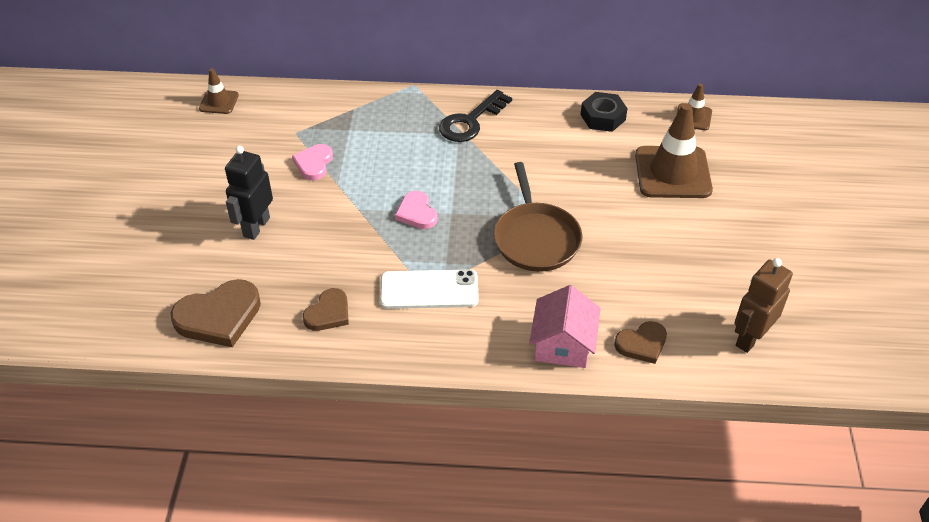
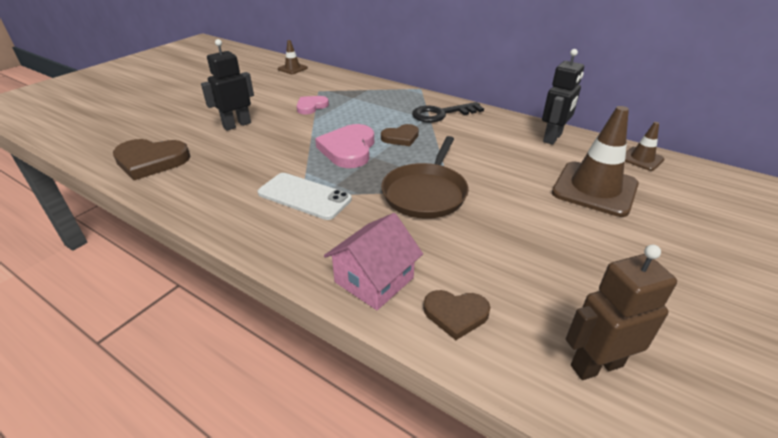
camera: 30 degrees right, 10 degrees down
(328, 313) = (218, 184): brown heart -> brown heart (401, 137)
(417, 213) = (348, 149): pink heart -> pink heart, size x1.66
(602, 117) = (553, 138): black nut -> black robot

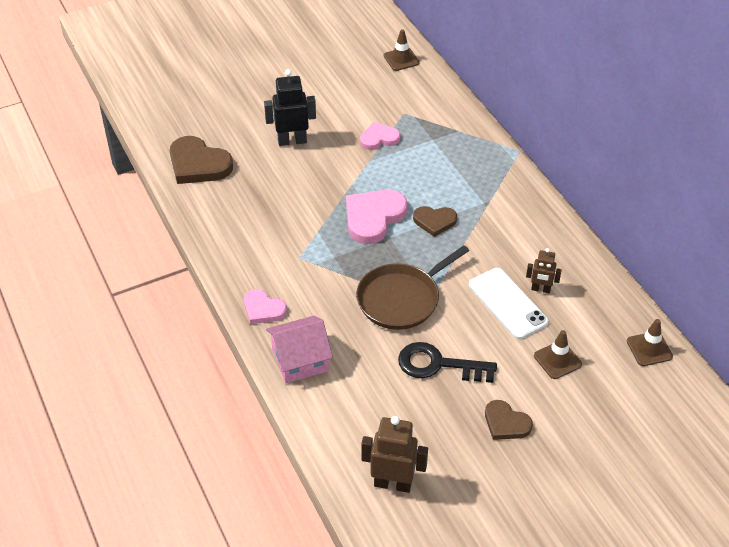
camera: 30 degrees right, 10 degrees up
(296, 249) = (263, 309): none -> pink heart
(304, 196) = (299, 259): white phone -> white phone (507, 303)
(441, 114) = (505, 203): black key -> black key (438, 365)
(455, 314) = (334, 410): brown heart -> brown heart (506, 423)
(525, 151) = (540, 289): none -> brown robot
(553, 138) = (589, 285): black robot -> none
(594, 189) = (557, 360): brown traffic cone -> brown traffic cone, size x0.51

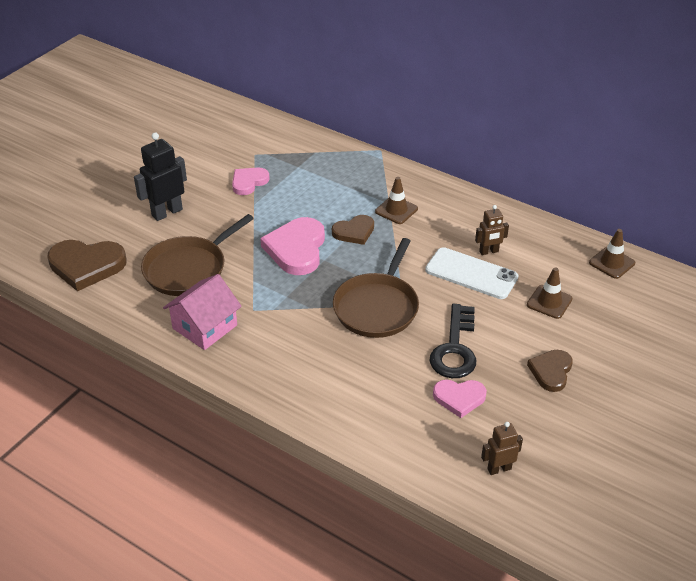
camera: 30 degrees left, 5 degrees down
(263, 309) = (254, 369): pink heart -> pink heart (459, 398)
(274, 199) = (188, 269): none -> brown pan
(300, 360) = (326, 399): pink house -> pink house (205, 327)
(393, 483) = (499, 469): brown robot -> brown robot, size x0.59
(401, 59) = (217, 112): brown traffic cone -> brown traffic cone (396, 210)
(438, 365) = (455, 348): black key -> black key turned 60 degrees counterclockwise
(506, 423) = (551, 371): brown heart -> brown heart turned 105 degrees clockwise

